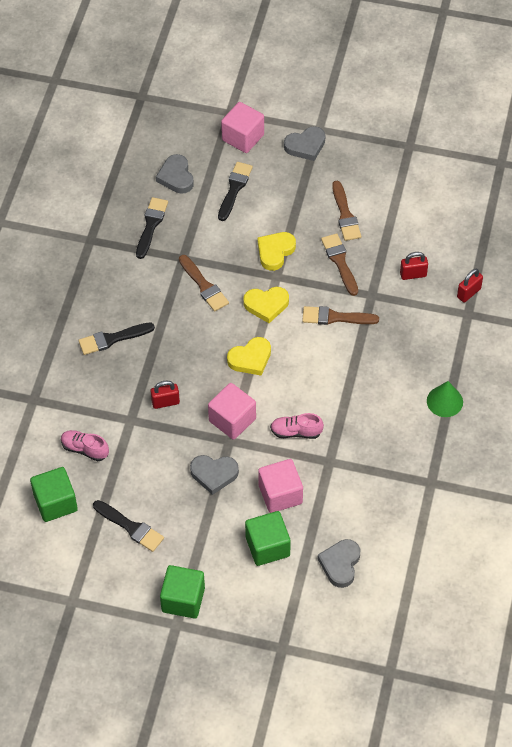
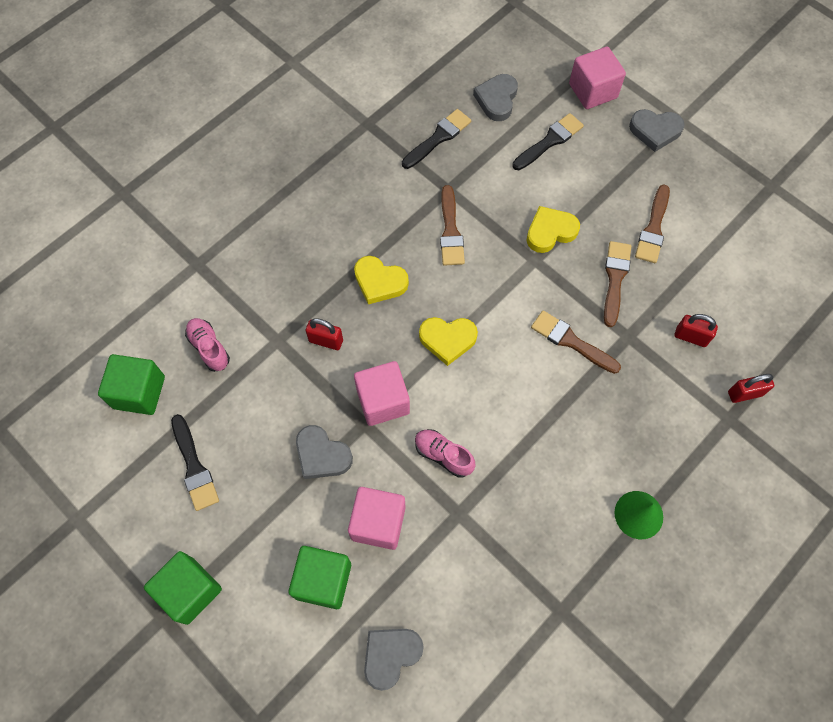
camera: 30 degrees right, 10 degrees up
(112, 339) = (319, 240): black brush -> none
(266, 305) = (503, 287): yellow heart -> yellow heart (379, 282)

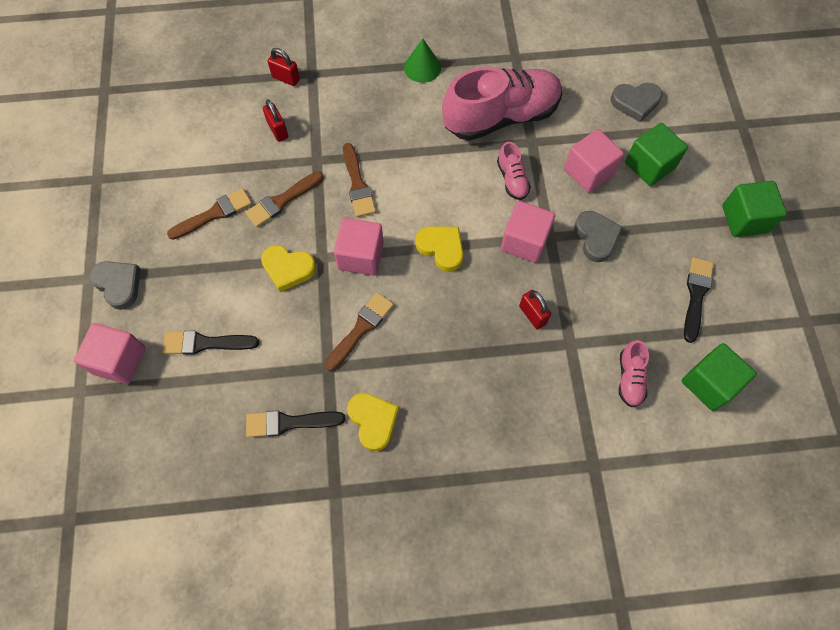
camera: 140 degrees left, 0 degrees up
(379, 282) = (453, 330): yellow heart -> yellow heart (373, 421)
(497, 99) = (203, 420): grey heart -> none
(506, 284) = (361, 256): none -> pink cube
(511, 518) = (501, 117): none -> pink shoe

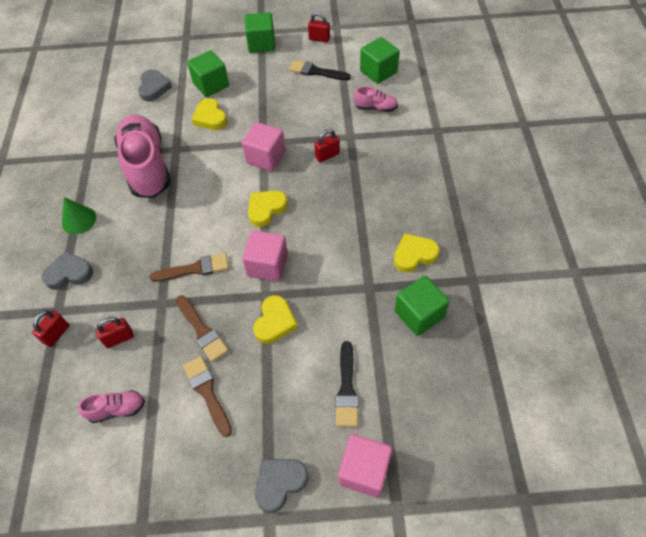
camera: 85 degrees left, 10 degrees down
(289, 422) = (419, 314): black brush -> green cube
(361, 329) = (335, 264): brown brush -> none
(512, 179) = (208, 162): pink shoe -> pink shoe (117, 409)
(588, 172) = (210, 117): pink cube -> yellow heart
(596, 237) = (267, 117): grey heart -> grey heart (69, 273)
(771, 297) = (319, 39): none -> red padlock

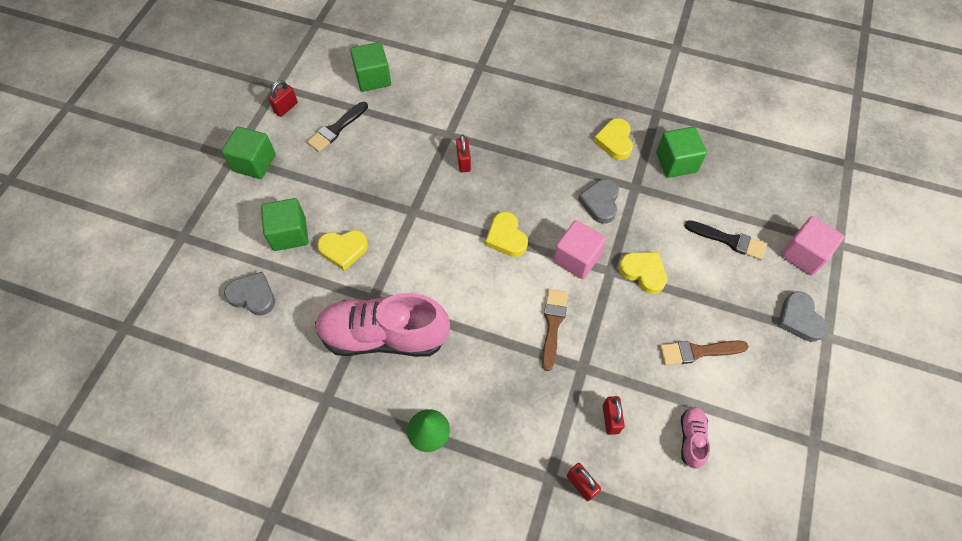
camera: 70 degrees left, 5 degrees up
(69, 273) = (503, 456): grey heart -> grey heart (600, 203)
(202, 330) = (629, 338): brown brush -> none
(265, 157) = (436, 215): pink cube -> none
(375, 108) = (422, 100): pink shoe -> none

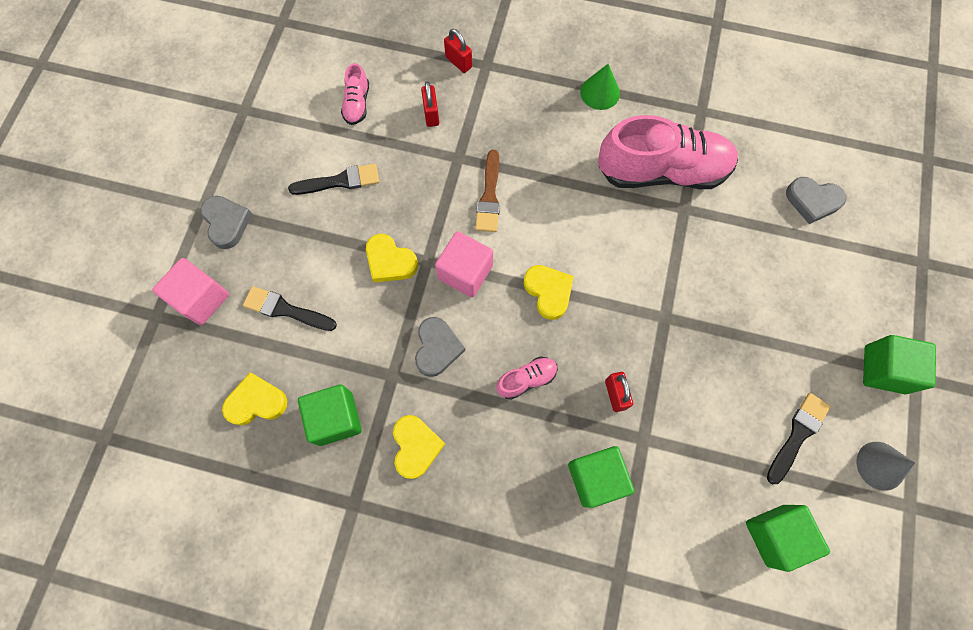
camera: 175 degrees right, 10 degrees up
(286, 108) = (880, 465): red padlock -> grey cone
(289, 234) = (801, 275): green cube -> green cube (596, 478)
(343, 250) = (732, 261): yellow heart -> yellow heart (256, 402)
(530, 176) = (526, 379): none -> pink shoe
(698, 351) = (340, 181): brown brush -> black brush

